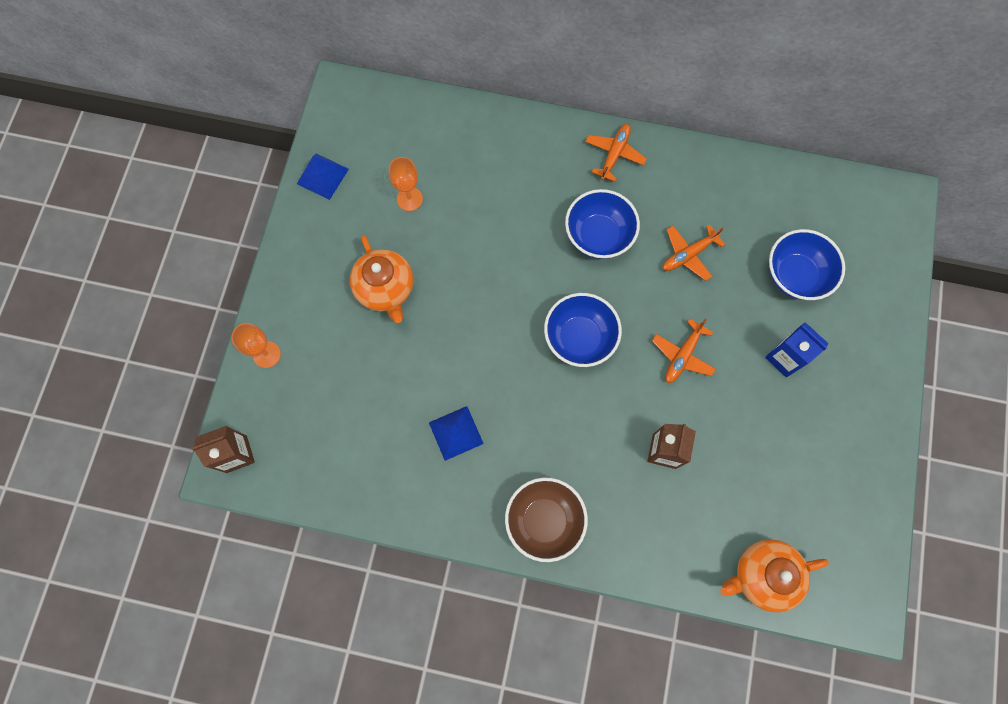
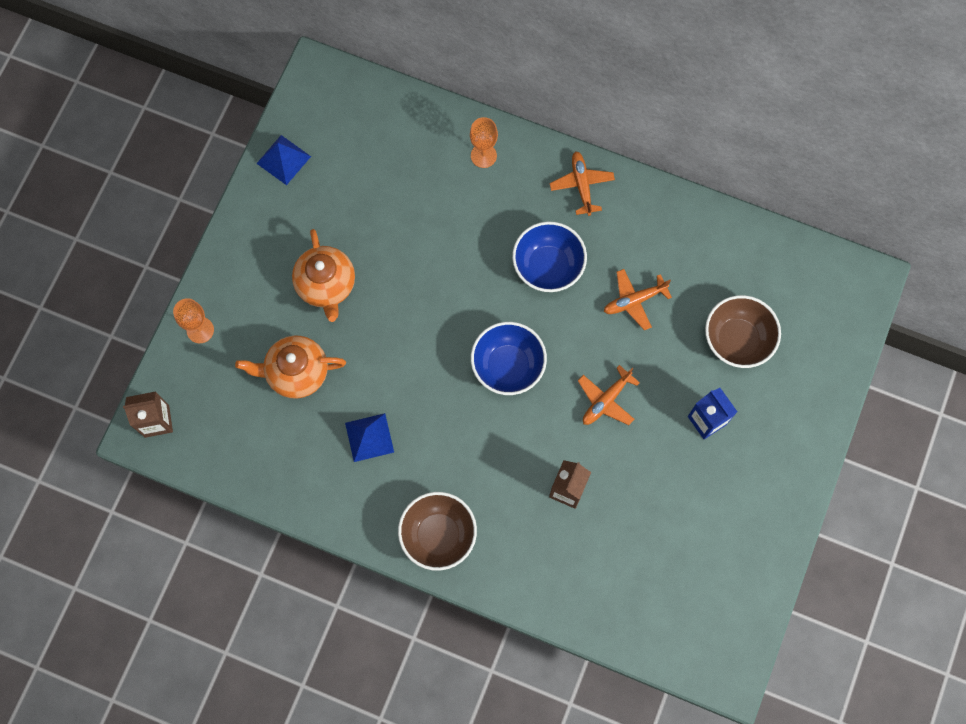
camera: 10 degrees right, 0 degrees up
(409, 199) = (366, 197): orange goblet -> orange goblet (483, 155)
(614, 154) = (581, 185): orange plane -> orange plane turned 45 degrees counterclockwise
(762, 575) = (636, 623): orange teapot -> orange teapot (296, 372)
(795, 275) = (737, 340): blue bowl -> brown bowl

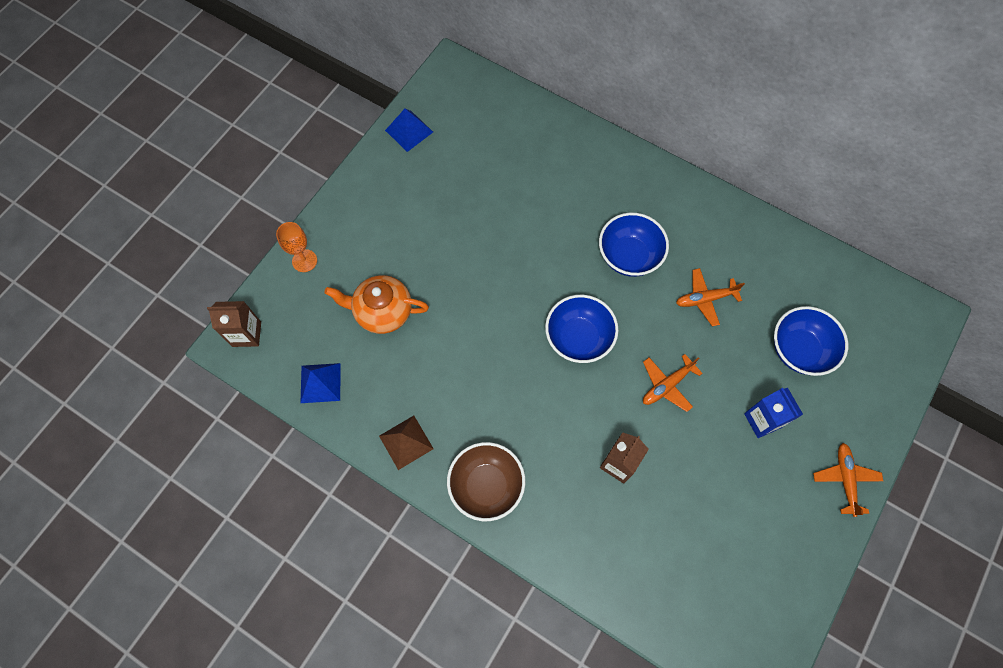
camera: 10 degrees right, 5 degrees down
(326, 285) = (425, 240): orange teapot -> none
(348, 505) = (406, 442): none -> brown pyramid
(369, 437) = (438, 381): blue pyramid -> blue pyramid (320, 382)
(483, 155) = (585, 154): orange goblet -> none
(581, 185) = (669, 191): orange plane -> orange plane (845, 479)
(737, 340) = (799, 350): brown bowl -> blue bowl

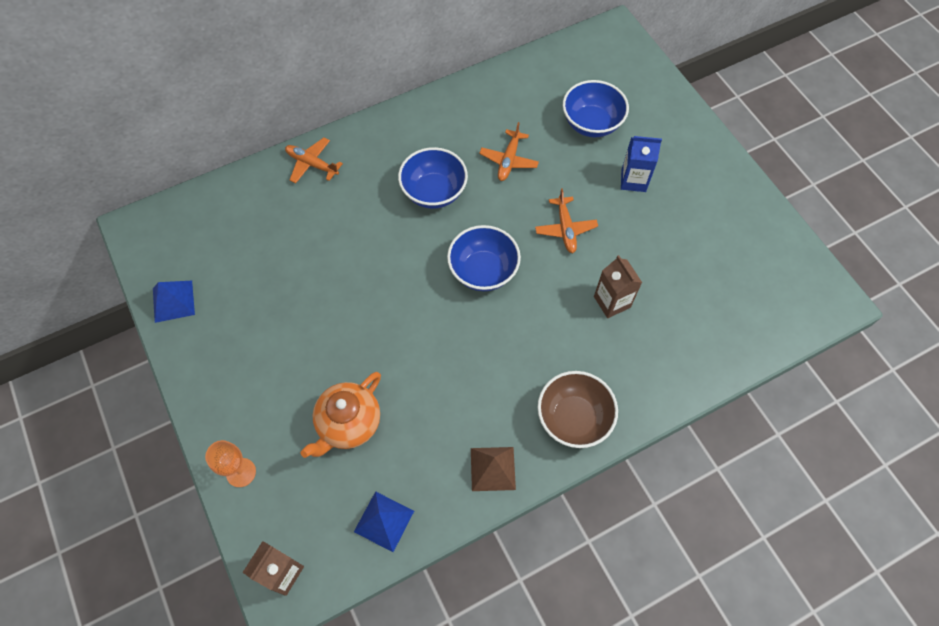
camera: 60 degrees left, 5 degrees down
(845, 479) = (708, 155): orange plane -> orange plane (312, 164)

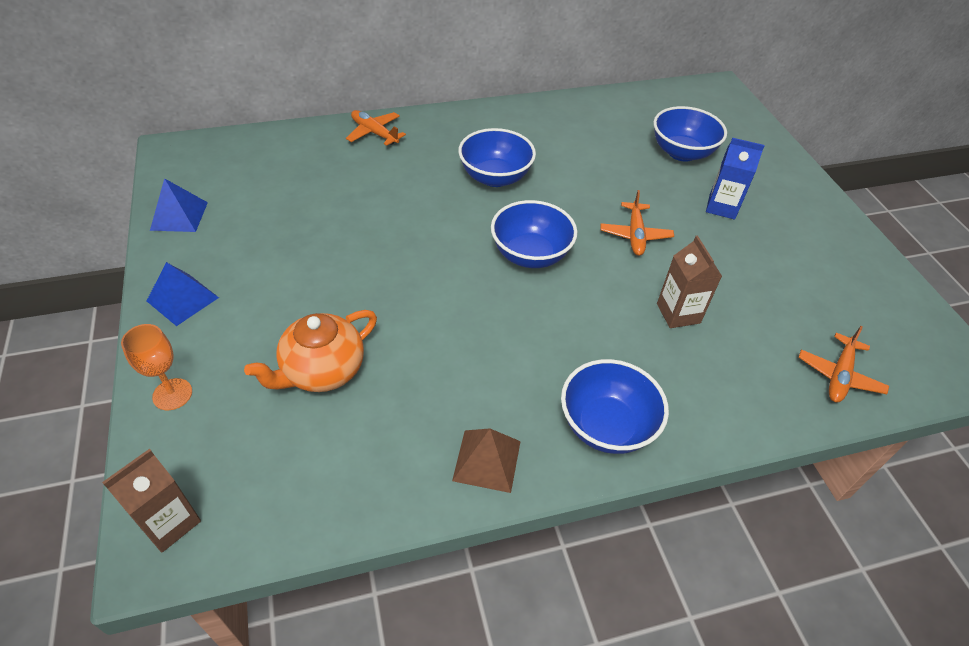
camera: 10 degrees right, 15 degrees down
(384, 521) = (325, 490): blue pyramid -> blue pyramid (182, 299)
(509, 160) = (584, 166): orange plane -> orange plane (839, 375)
(573, 418) = (606, 426): brown bowl -> blue bowl

